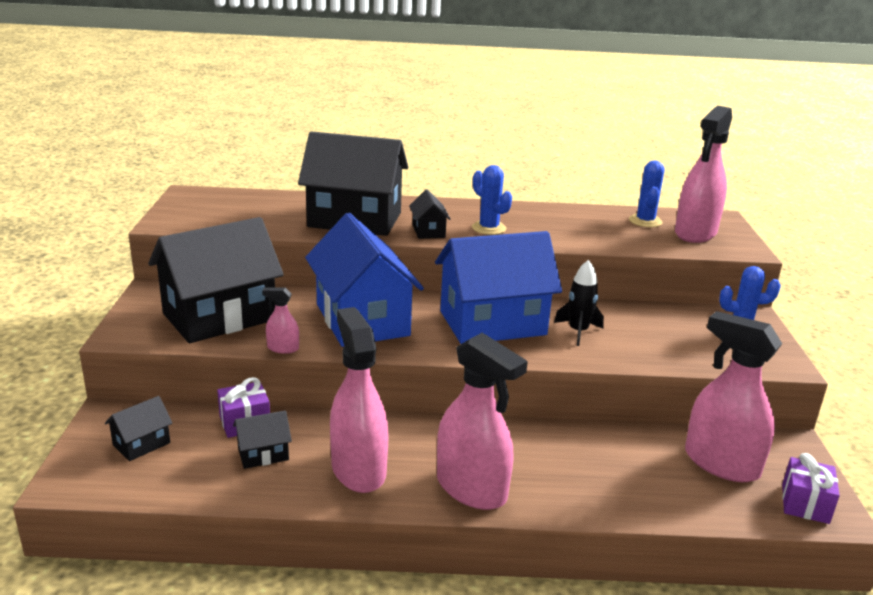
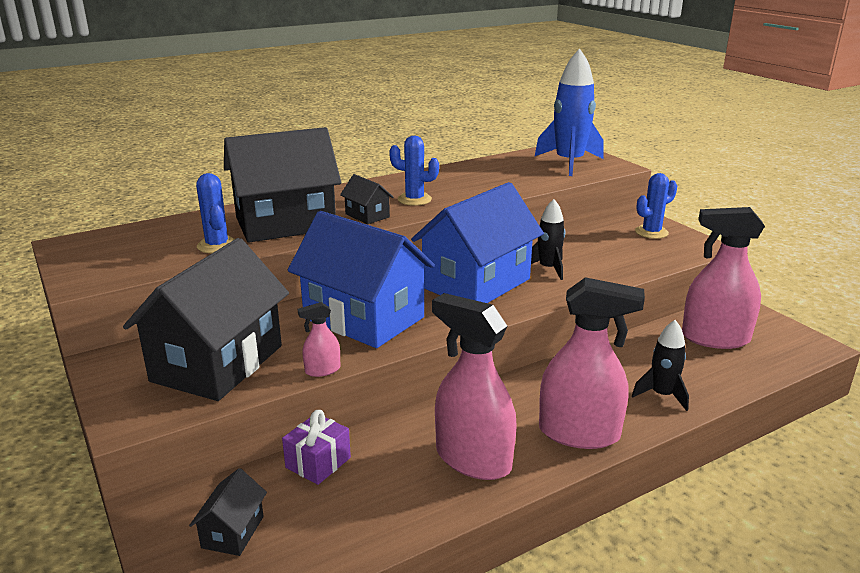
camera: 30 degrees left, 0 degrees up
(263, 454) = (371, 484): black house -> none
(592, 490) = (662, 395): none -> black rocket
(645, 221) = (523, 163): blue cactus -> blue cactus (217, 245)
(695, 233) = (569, 163): pink spray bottle -> blue rocket
(805, 503) = (791, 345): purple gift -> none

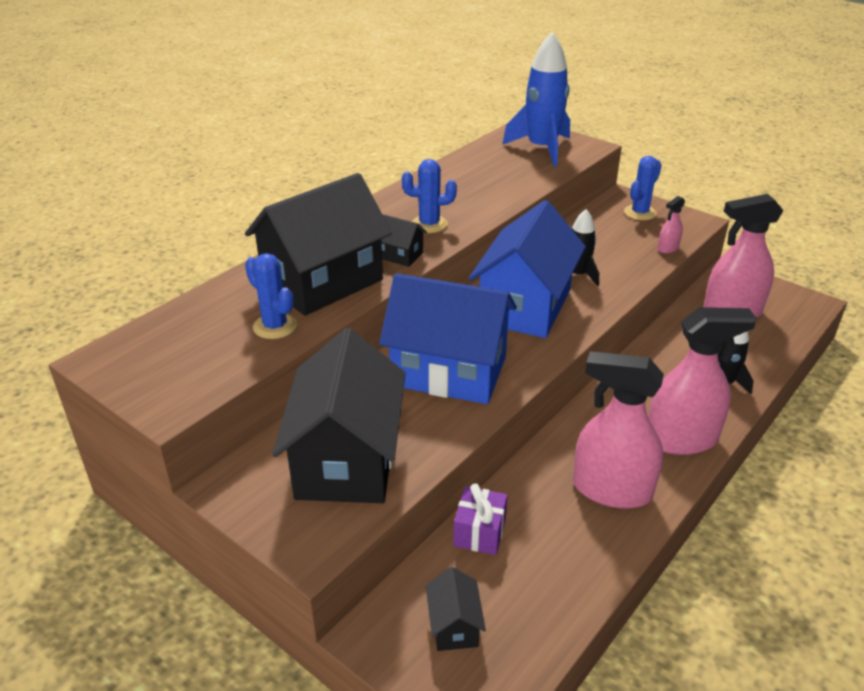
camera: 20 degrees left, 10 degrees up
(322, 370) = (455, 442): pink spray bottle -> pink spray bottle (668, 248)

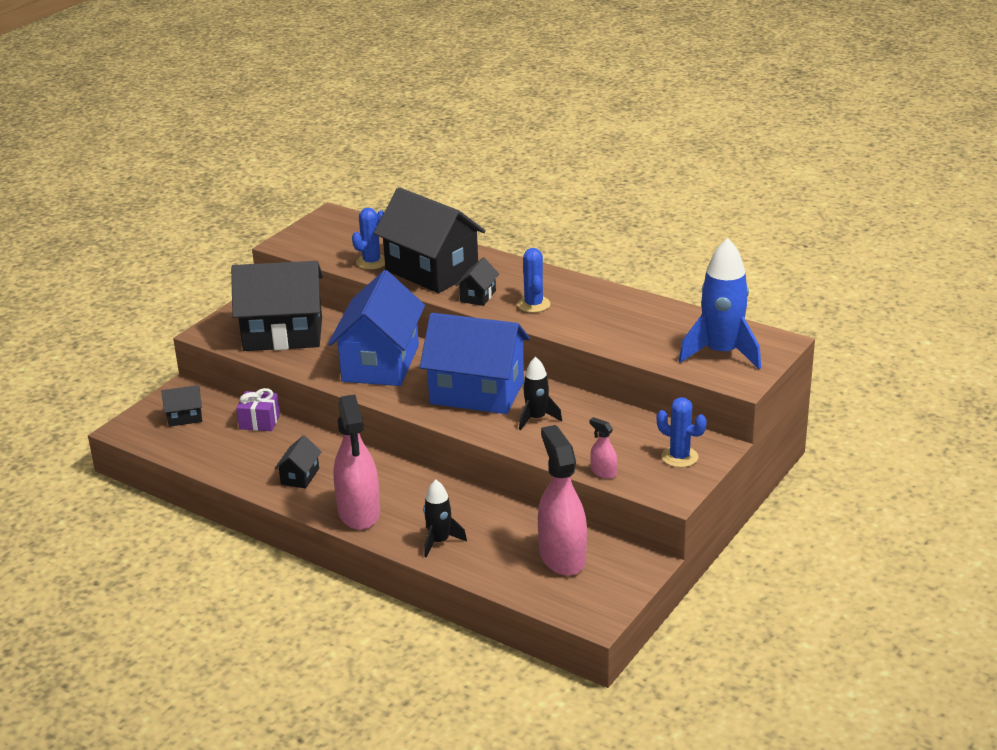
camera: 85 degrees right, 5 degrees down
(611, 490) = (300, 476): pink spray bottle -> black house

